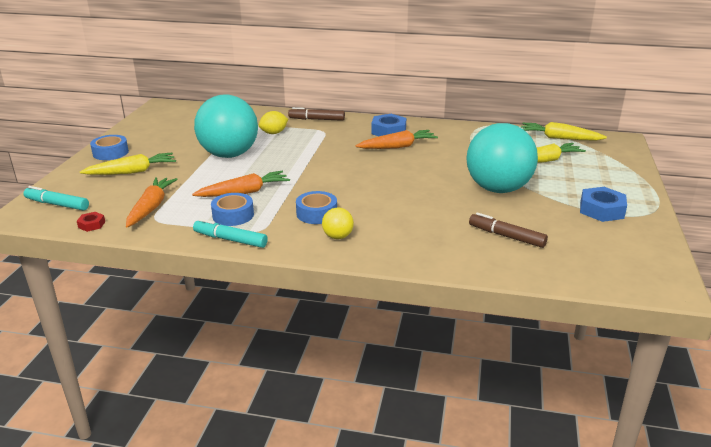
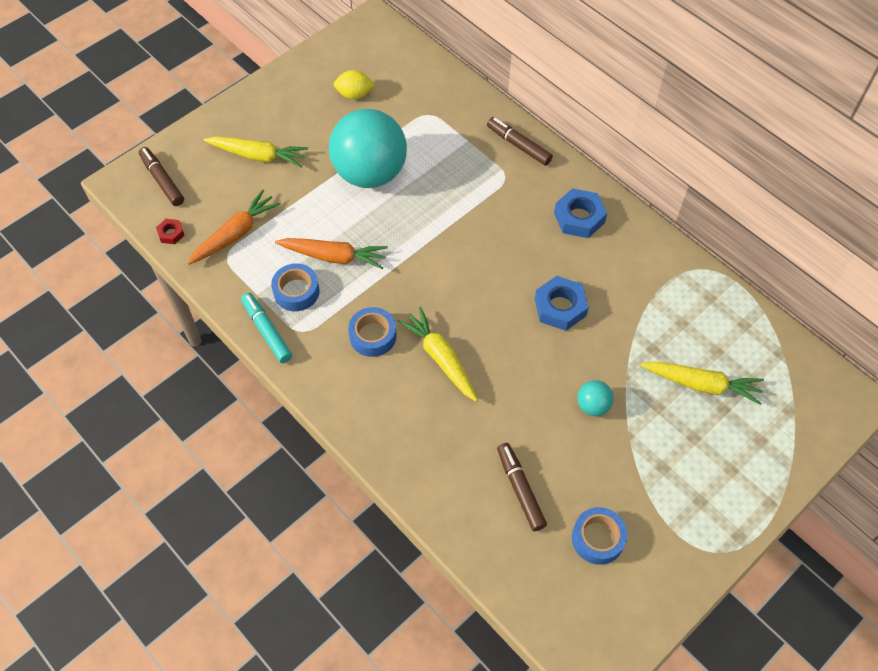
camera: 35 degrees right, 30 degrees up
(57, 204) = (162, 180): turquoise marker -> brown marker
(110, 153) = (261, 105): blue tape -> blue tape (597, 538)
(274, 133) = (448, 151): yellow lemon -> yellow lemon (354, 94)
(338, 236) = (362, 386): yellow ball -> none
(397, 147) = (559, 257): orange carrot -> none
(498, 189) = (592, 405): turquoise ball -> turquoise ball, size x0.41
(559, 138) = (774, 351): yellow carrot -> yellow carrot (440, 358)
(601, 210) = (667, 512): blue nut -> blue nut (560, 307)

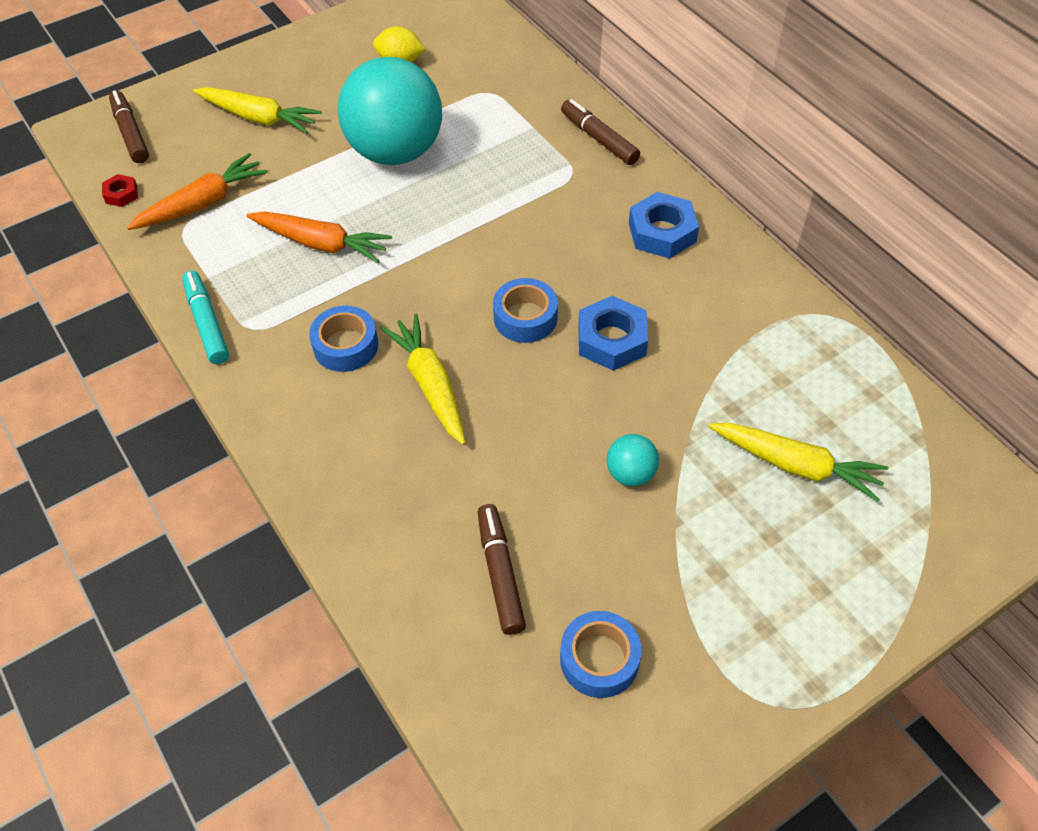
camera: 10 degrees right, 5 degrees down
(296, 291) = (260, 280): blue tape -> blue tape (525, 317)

